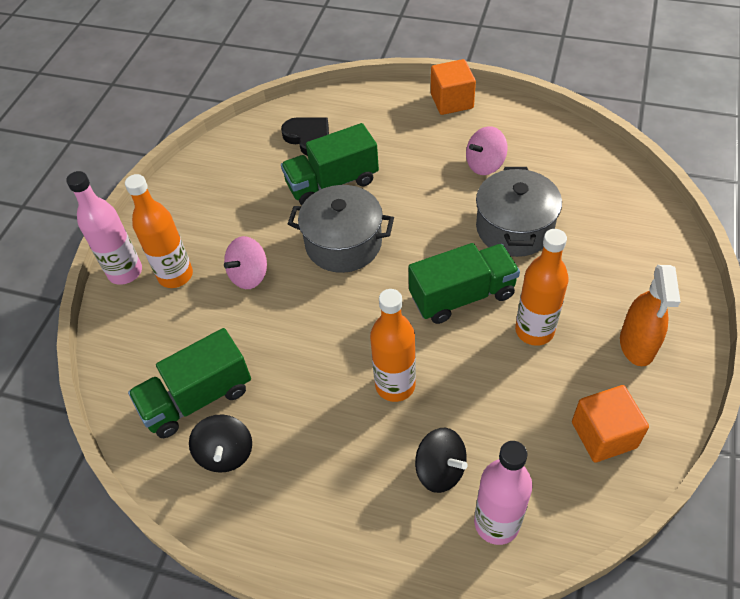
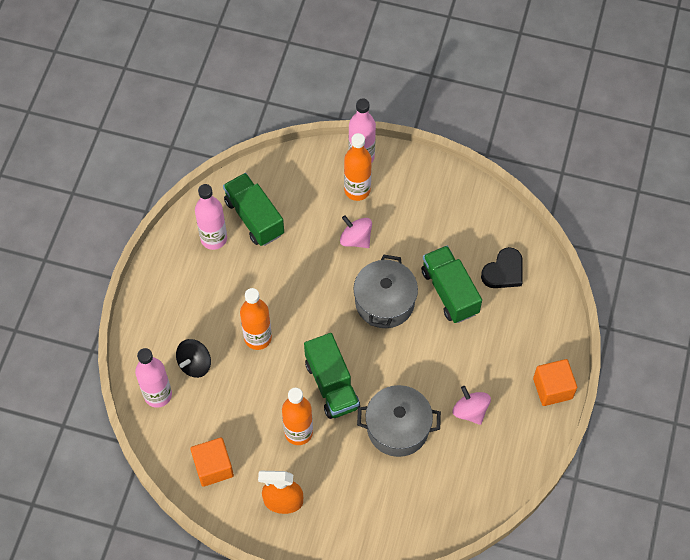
camera: 85 degrees right, 10 degrees up
(225, 453) = (214, 238): black spinning top -> pink bottle

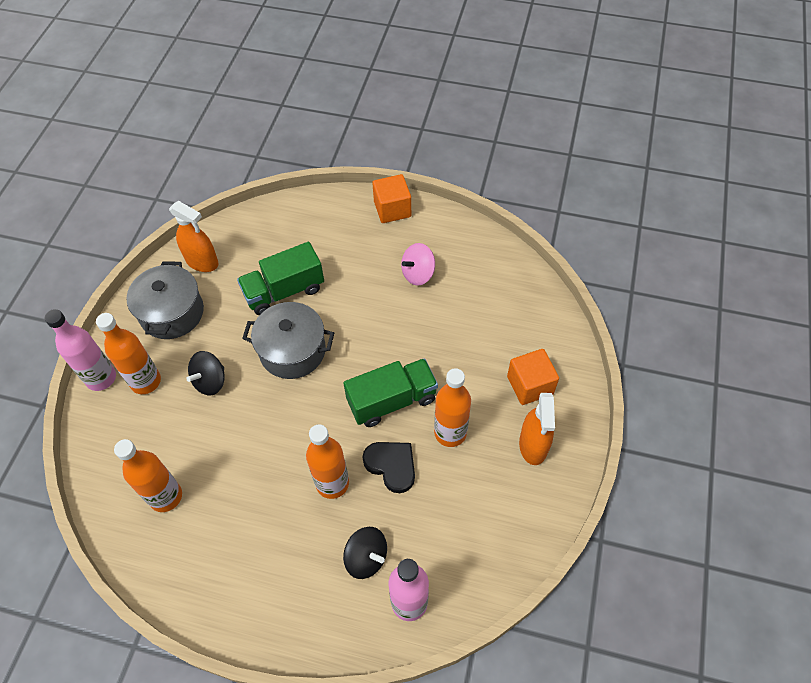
camera: 90 degrees left, 5 degrees down
(213, 467) = (500, 525): orange cube -> orange cube (530, 385)
(214, 238) = (190, 546): pink bottle -> none
(254, 217) = (166, 496): green truck -> orange bottle
(356, 239) = (210, 381): pink spinning top -> black spinning top
(398, 428) = (439, 336): grey pot -> grey pot (172, 313)
(483, 220) = (202, 261): none -> orange spray bottle
(504, 271) = (264, 245): black heart -> black heart (391, 466)

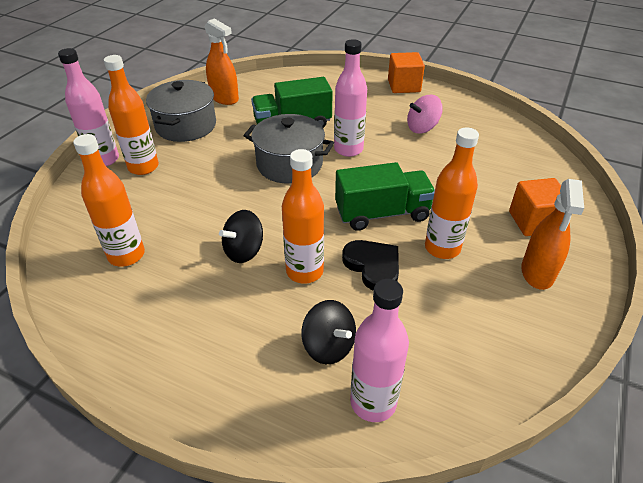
camera: 10 degrees right, 15 degrees down
(210, 381) = (204, 175): black spinning top -> black spinning top (244, 251)
(347, 319) = (348, 149): none -> pink bottle

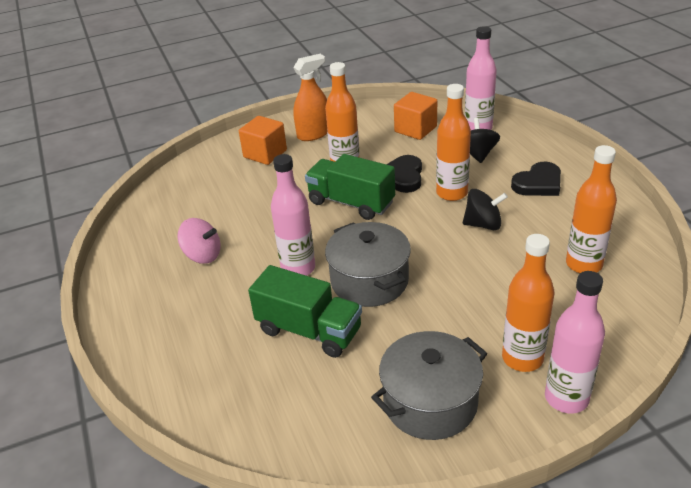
camera: 135 degrees left, 5 degrees down
(223, 336) = (538, 183): none -> black heart
(224, 98) = (337, 431): orange spray bottle -> none
(404, 86) = (123, 318): orange cube -> orange cube (415, 129)

